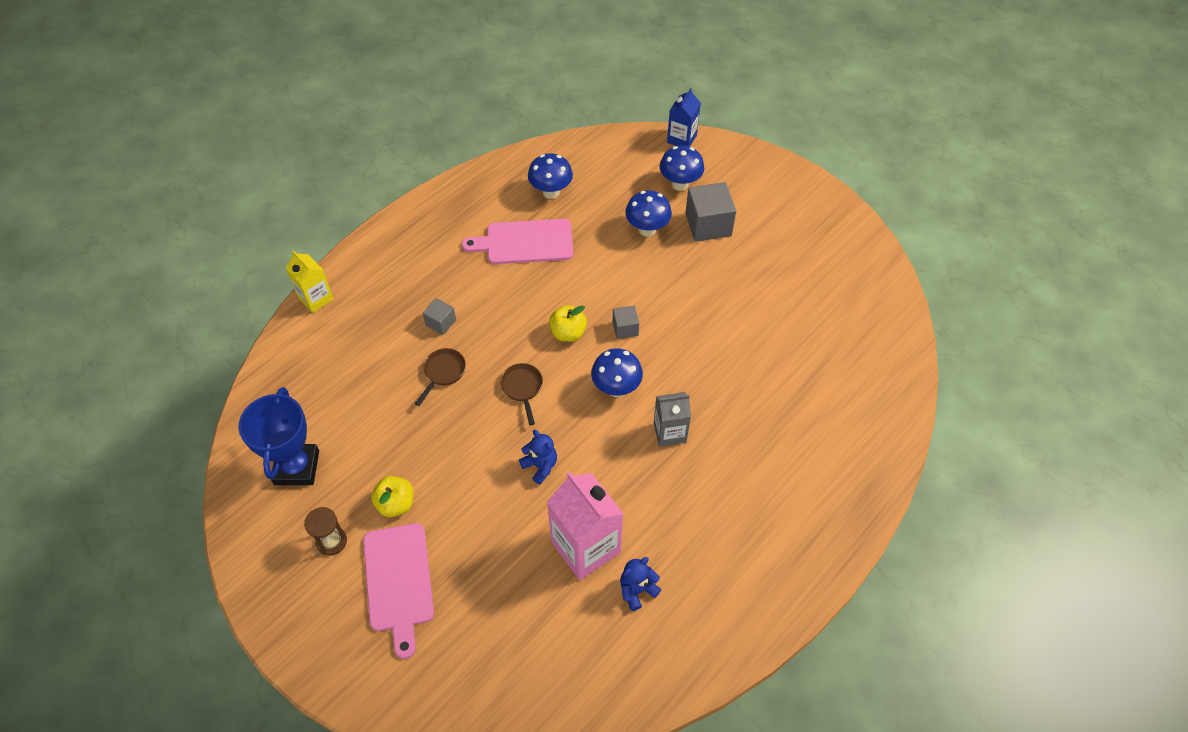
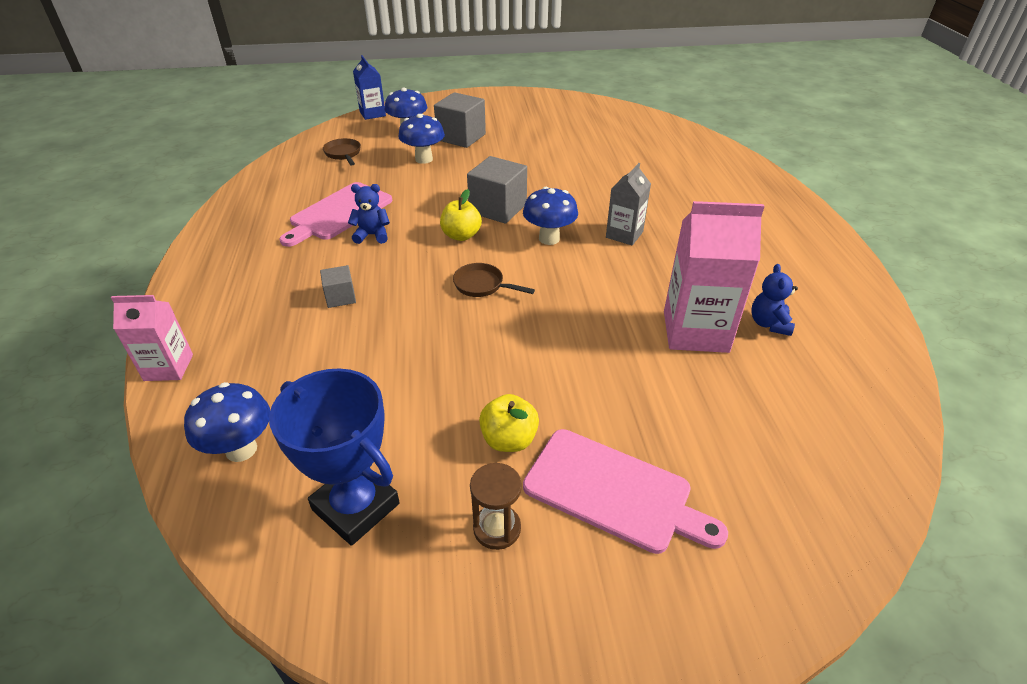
camera: 50 degrees left, 15 degrees down
(316, 298) = (168, 367): yellow carton -> pink carton
(443, 373) = (397, 324): brown pan -> brown pan (343, 154)
(540, 466) = (578, 315): blue teddy bear -> blue teddy bear (372, 235)
(551, 192) = (315, 180): blue mushroom -> blue mushroom (241, 449)
(625, 328) = (498, 208): grey cube -> grey cube, size x1.85

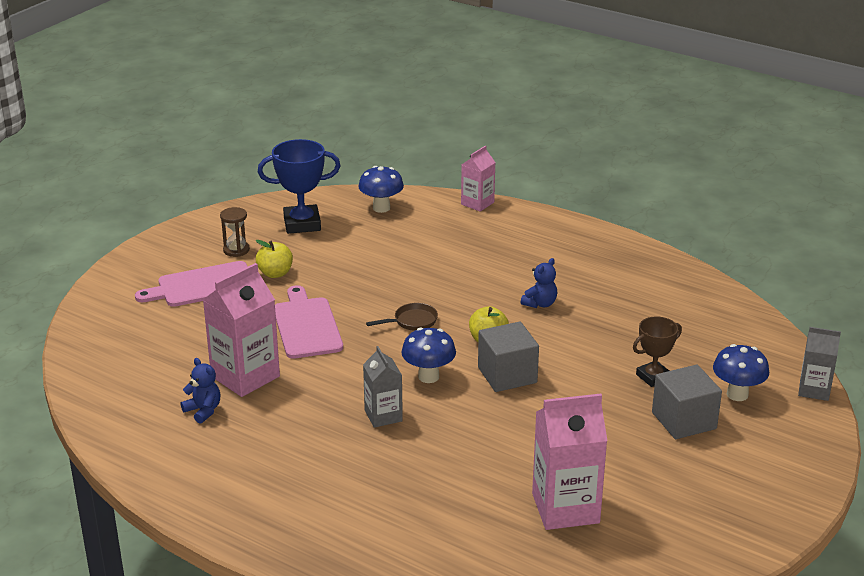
camera: 130 degrees right, 10 degrees down
(338, 213) = (595, 301): pink cutting board -> pink cutting board (306, 325)
(340, 297) = (474, 268): grey cube -> none
(343, 154) = (716, 339): brown pan -> none
(372, 114) = (814, 390): blue carton -> grey carton
(424, 159) = (653, 377): blue mushroom -> brown trophy
(599, 142) = (565, 508): none -> pink carton

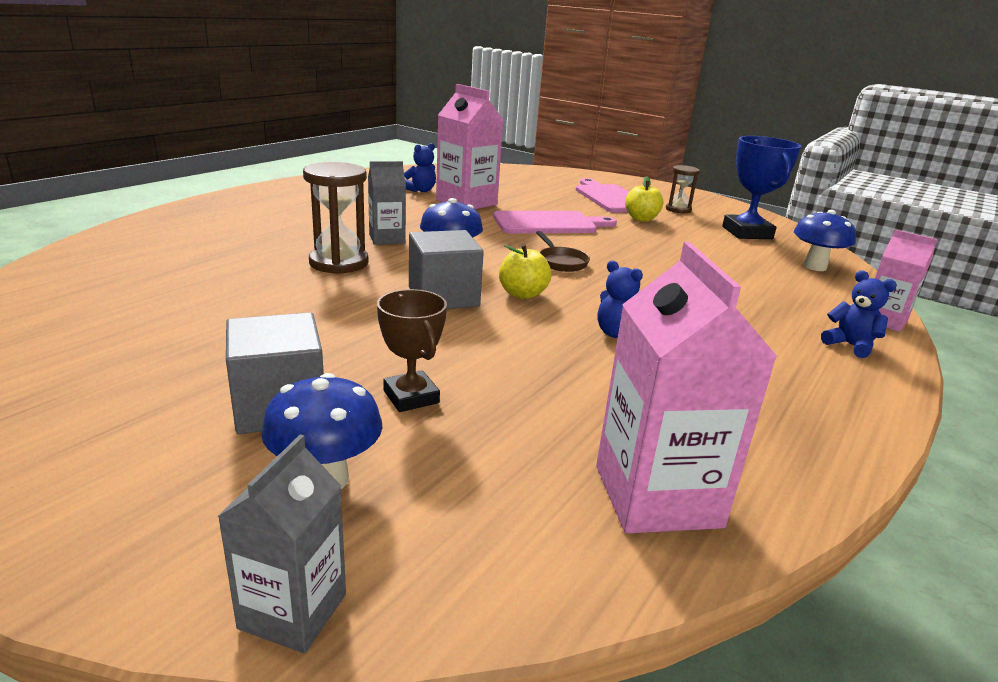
camera: 90 degrees right, 5 degrees down
(455, 434) = (339, 263): none -> brown hourglass
(522, 223) = (850, 345): none -> blue teddy bear
(565, 508) = (161, 299): pink carton -> pink carton (657, 496)

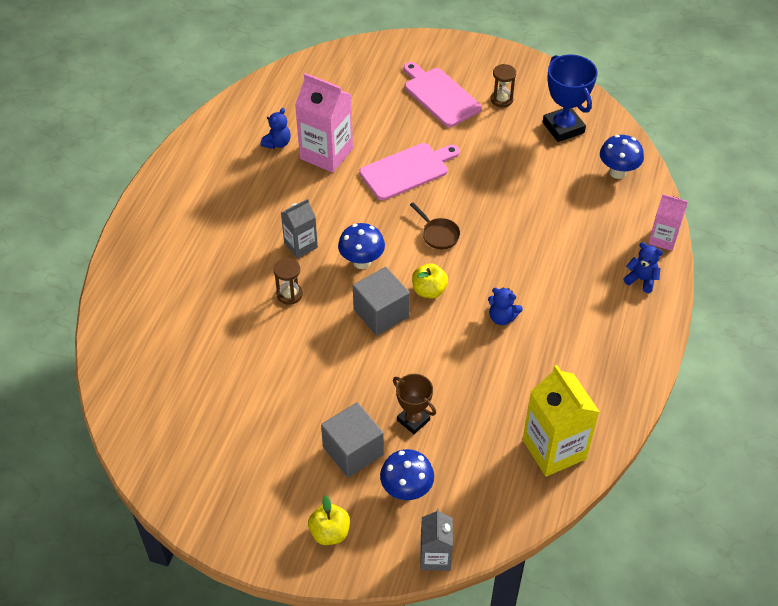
camera: 15 degrees left, 25 degrees up
(339, 263) = (289, 294): brown hourglass -> brown hourglass, size x0.61
(641, 219) = (476, 132): yellow apple -> yellow apple (330, 532)
(657, 496) = (554, 449): pink carton -> yellow carton

